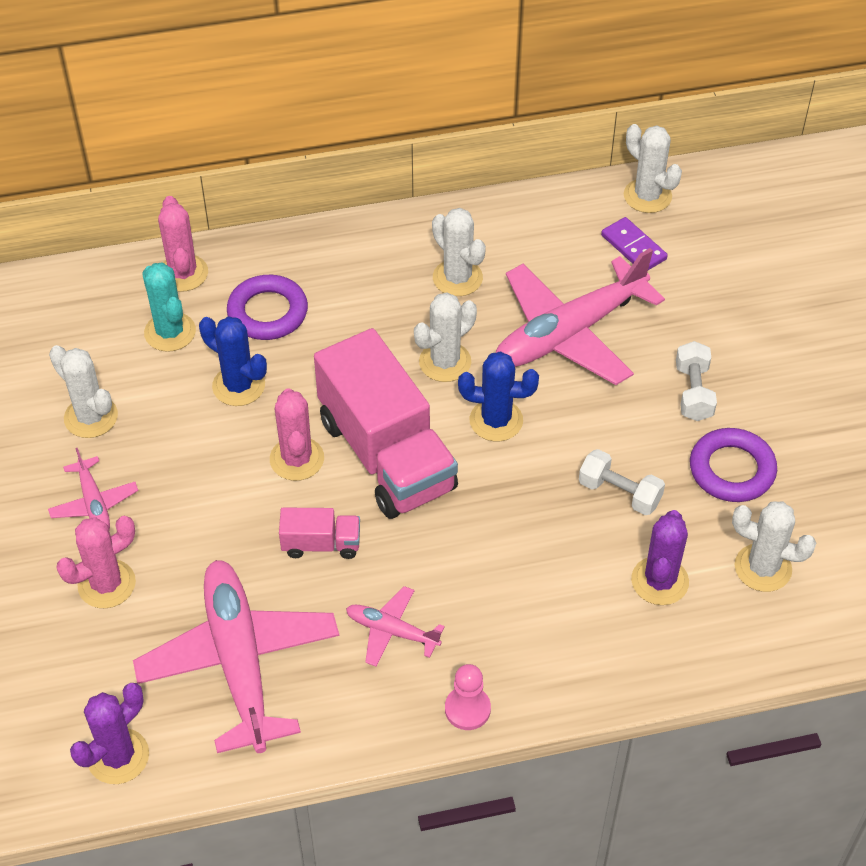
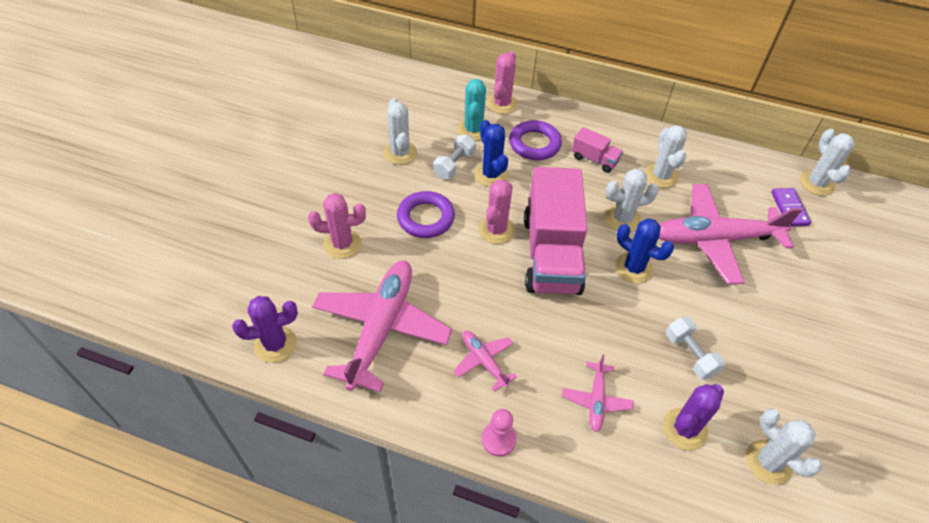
camera: 30 degrees right, 0 degrees up
(94, 503) = (368, 198): pink plane -> pink plane (596, 400)
(321, 544) = (477, 285): pink truck -> pink truck (594, 159)
(693, 392) = (781, 316): white dumbbell -> white dumbbell (454, 165)
(732, 470) = (782, 381): purple ring -> purple ring (426, 218)

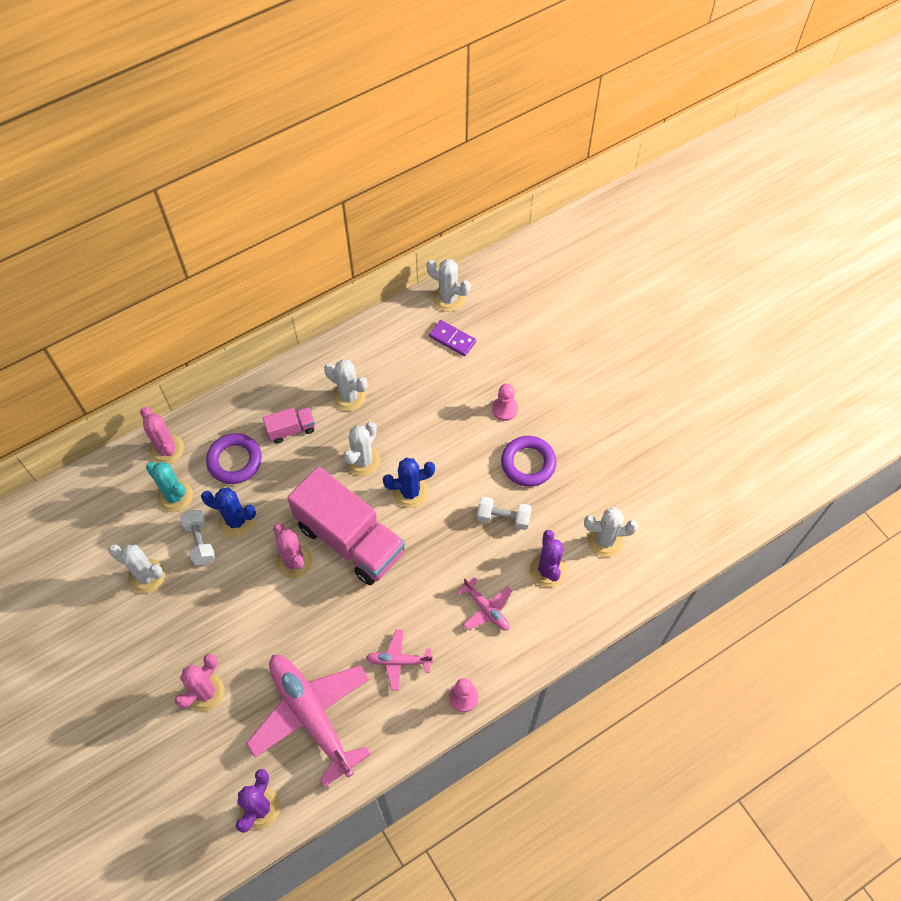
camera: 50 degrees left, 10 degrees up
(426, 218) = (236, 606): purple ring -> purple ring (528, 463)
(714, 239) = (434, 415): pink plane -> none
(782, 287) = (504, 409): none -> pink pawn

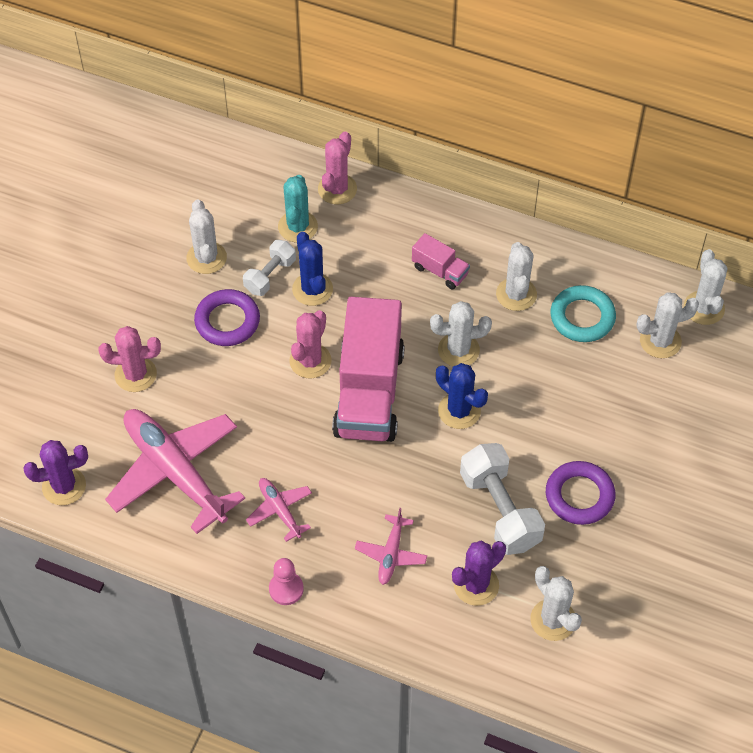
camera: 55 degrees right, 5 degrees down
(235, 461) = (370, 248): purple ring -> purple ring (227, 321)
(311, 716) = (175, 472): pink plane -> pink plane turned 60 degrees counterclockwise
(399, 370) = (582, 317): none -> turquoise ring
(452, 339) = (660, 341): purple domino -> white cactus
(503, 518) = (500, 510): white dumbbell -> white dumbbell, size x1.67
(504, 409) = (622, 437): pink pawn -> none

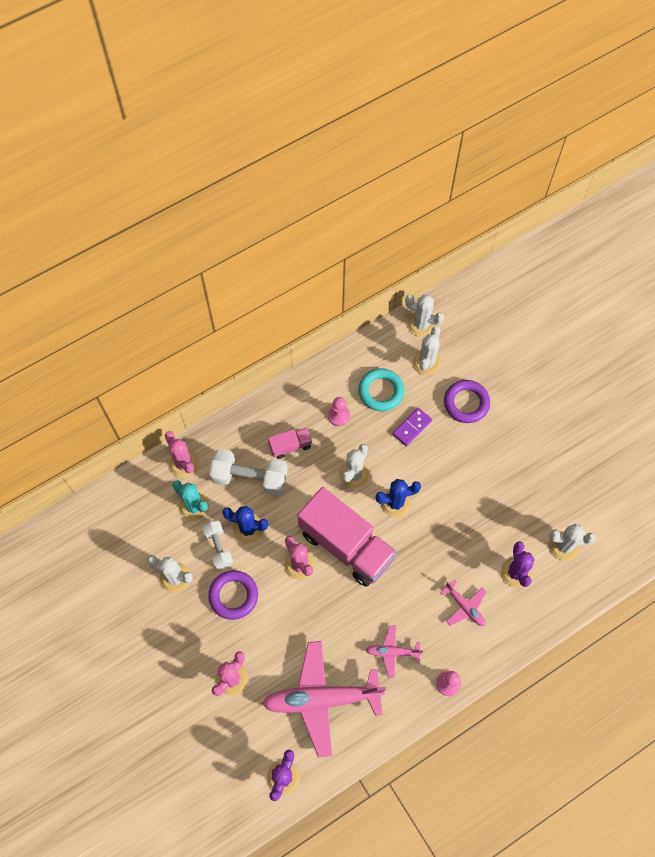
camera: 55 degrees left, 10 degrees up
(500, 510) = (476, 526): white dumbbell -> white dumbbell (250, 478)
(516, 294) = (339, 415): white cactus -> pink pawn
(565, 373) = (412, 427): none -> purple domino
(579, 496) = (496, 477): purple ring -> purple ring (466, 403)

